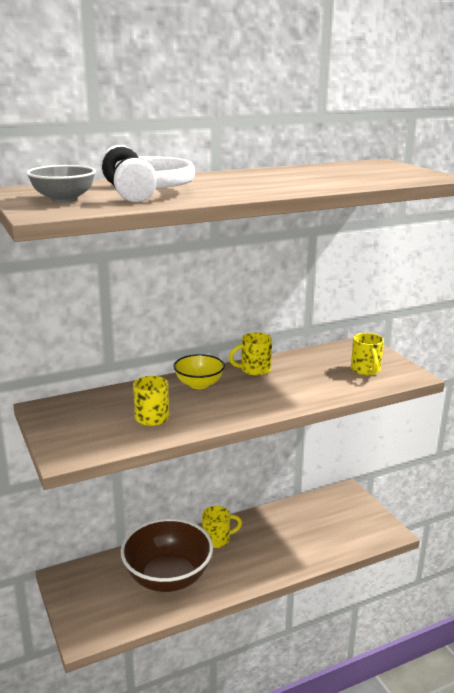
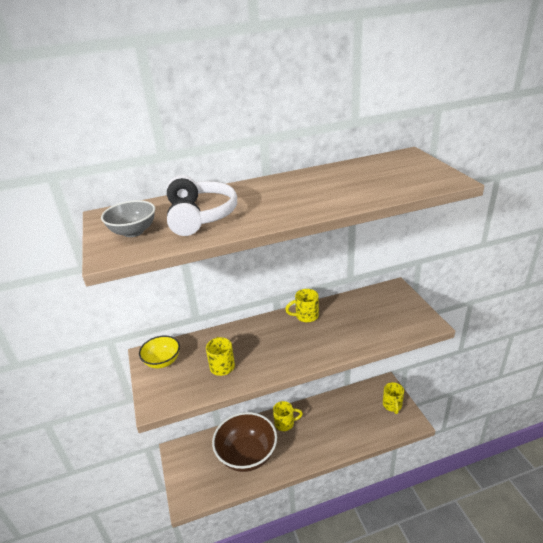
camera: 10 degrees right, 10 degrees up
(199, 384) = (262, 331): yellow bowl -> yellow bowl (162, 361)
(366, 370) = (393, 318): yellow mug -> yellow mug (392, 405)

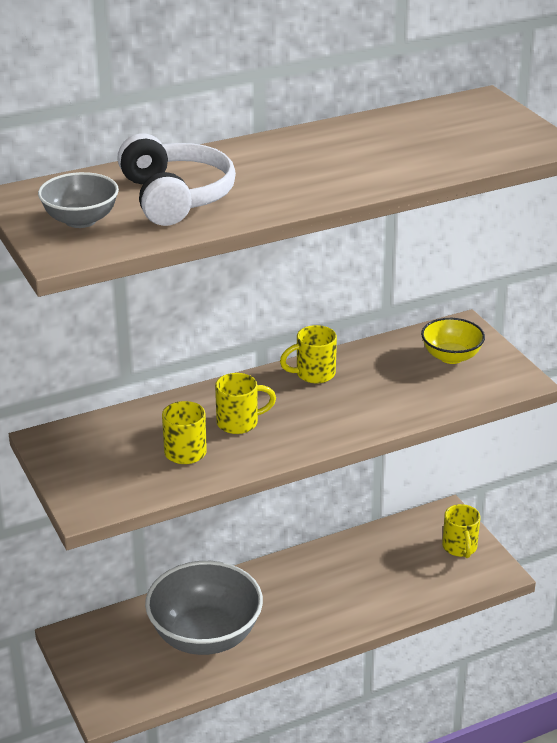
camera: 10 degrees left, 0 degrees up
(162, 361) = (79, 448): yellow bowl -> yellow bowl (451, 357)
(247, 455) = (205, 636): brown bowl -> grey bowl
(285, 423) = (268, 585): yellow mug -> yellow mug (239, 423)

